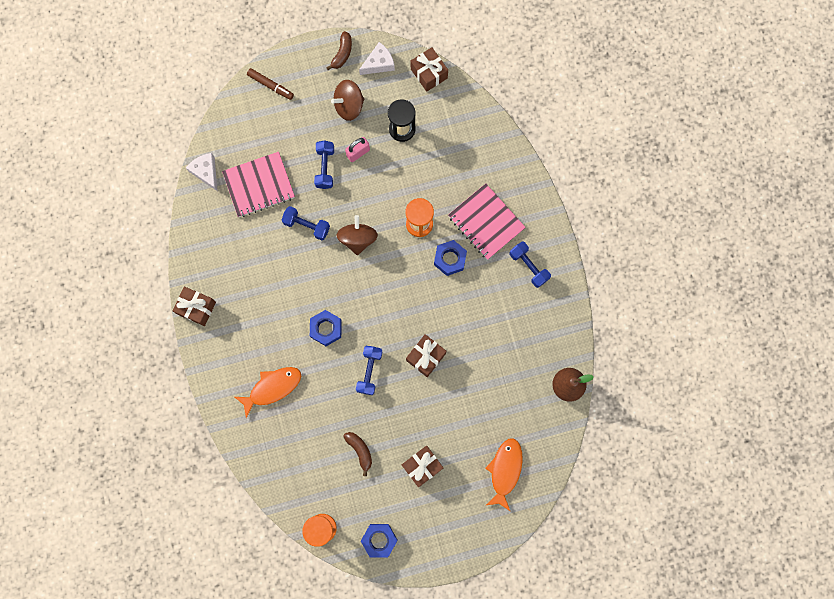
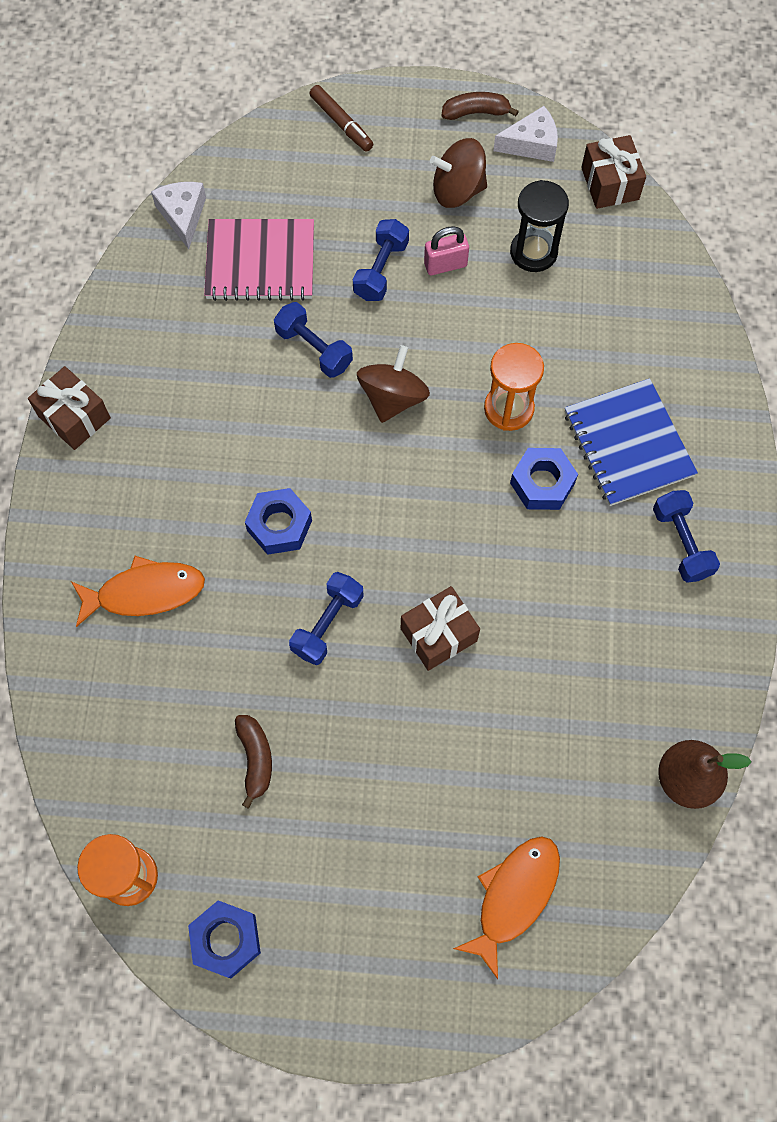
camera: 20 degrees right, 10 degrees down
(342, 54) = (476, 112): brown banana -> brown banana turned 135 degrees counterclockwise
(422, 466) = (359, 830): brown gift -> none
(486, 222) = (628, 444): pink notebook -> blue notebook

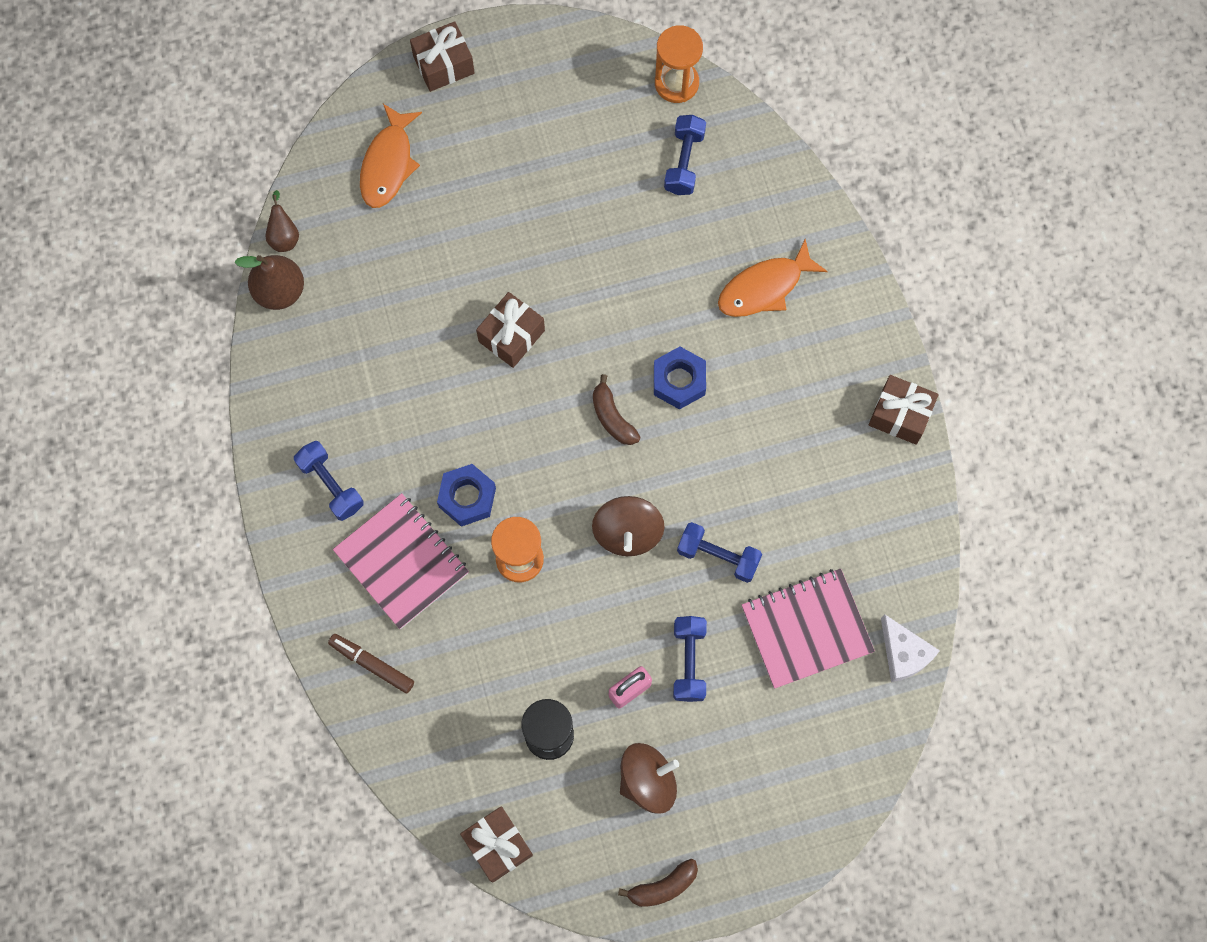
camera: 160 degrees right, 5 degrees up
(226, 940) = (588, 67): blue nut -> none
(255, 759) = (619, 193): brown banana -> brown banana (612, 417)
(327, 624) = (605, 313): blue dumbbell -> blue dumbbell (684, 162)
(341, 123) = (795, 821): brown marker -> brown marker (372, 664)
(403, 1012) = (443, 65): none -> brown gift
(531, 144) = (592, 866): white cheese -> none
(628, 444) = (402, 562): blue notebook -> pink notebook
(665, 847) = (284, 236): none -> brown pear

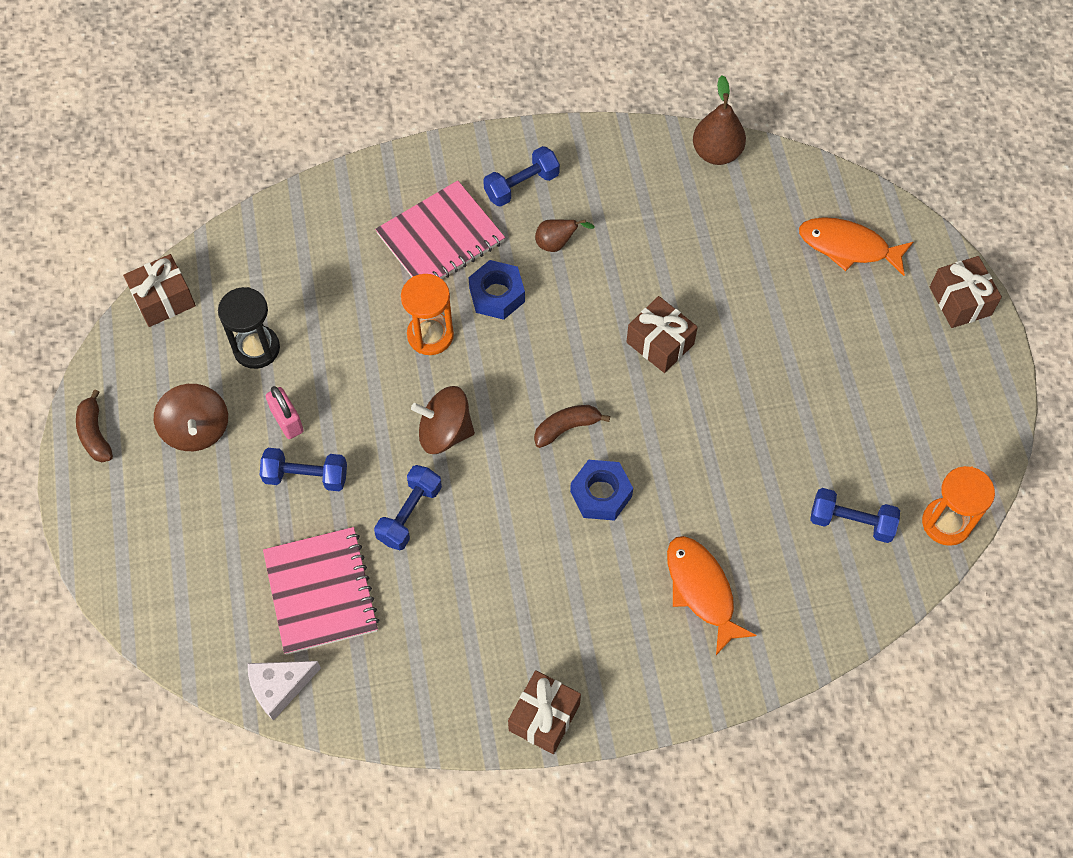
camera: 95 degrees right, 10 degrees down
(284, 236) = (772, 158): brown pear -> brown pear (557, 244)
(372, 664) = (348, 210): brown marker -> none

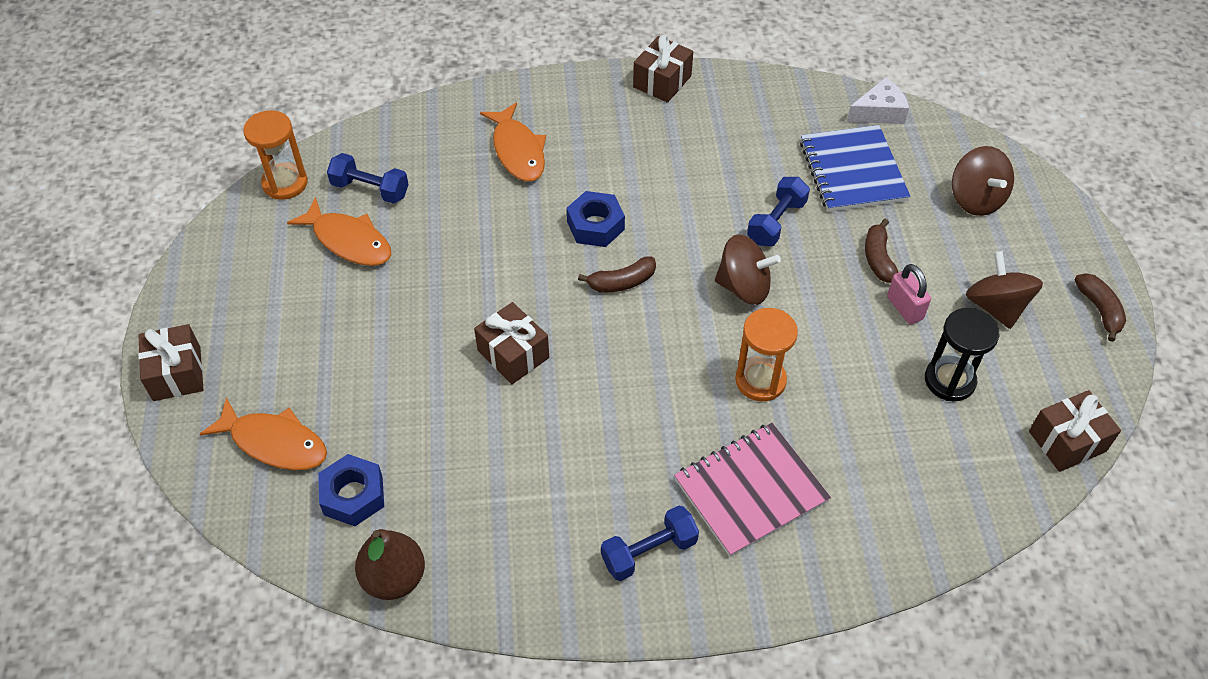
camera: 175 degrees left, 10 degrees down
(189, 563) = (976, 199): none -> brown spinning top
(306, 476) = (878, 258): blue dumbbell -> brown banana
(321, 591) = (852, 171): pink notebook -> blue notebook
(497, 295) = (686, 418): blue nut -> blue nut (353, 495)
(557, 244) = (612, 473): brown pear -> none
(852, 454) = (348, 241): none -> orange fish

